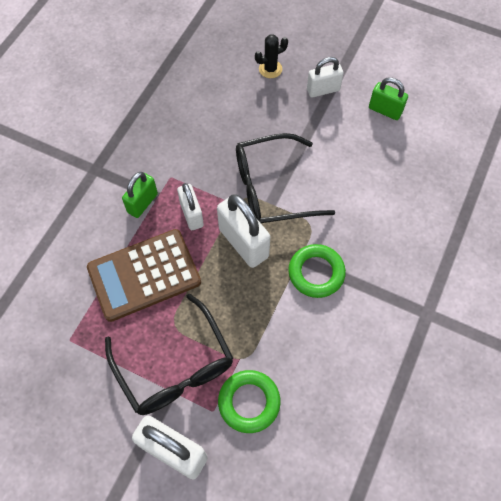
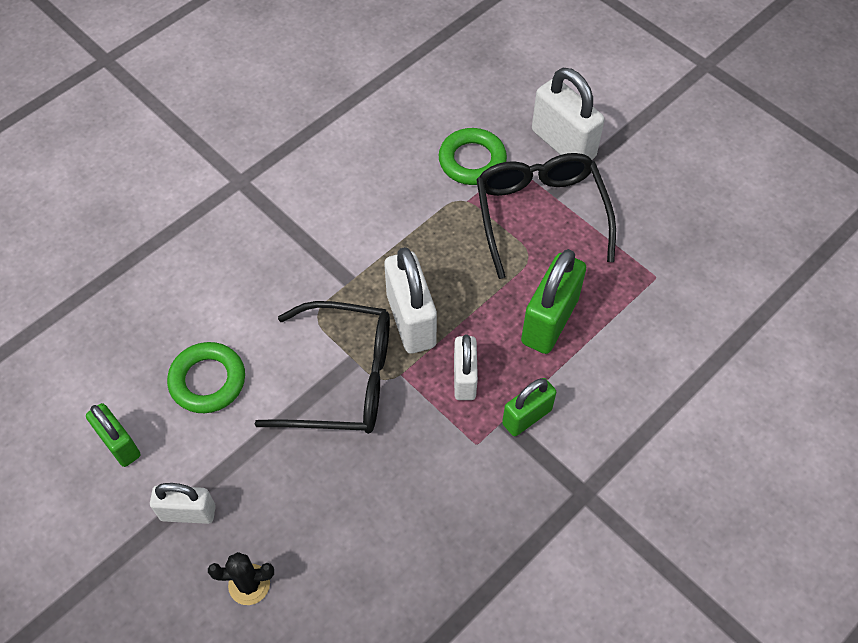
camera: 160 degrees left, 5 degrees down
(144, 275) = (549, 321): brown calculator -> green padlock
(316, 273) = (339, 258): green ring -> green ring (207, 381)

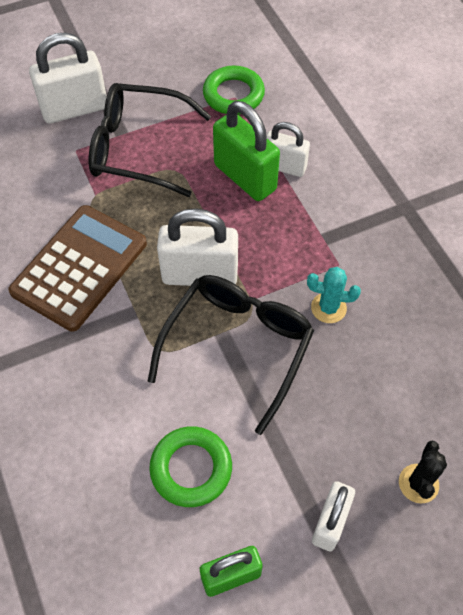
camera: 70 degrees left, 0 degrees up
(379, 220) = (79, 267): none -> brown calculator
(418, 448) = (328, 308): none -> turquoise cactus
(464, 378) = (274, 253): white padlock -> white padlock (284, 167)
(472, 161) = (54, 177): green ring -> green ring (233, 95)
(527, 417) = (327, 222): green padlock -> none

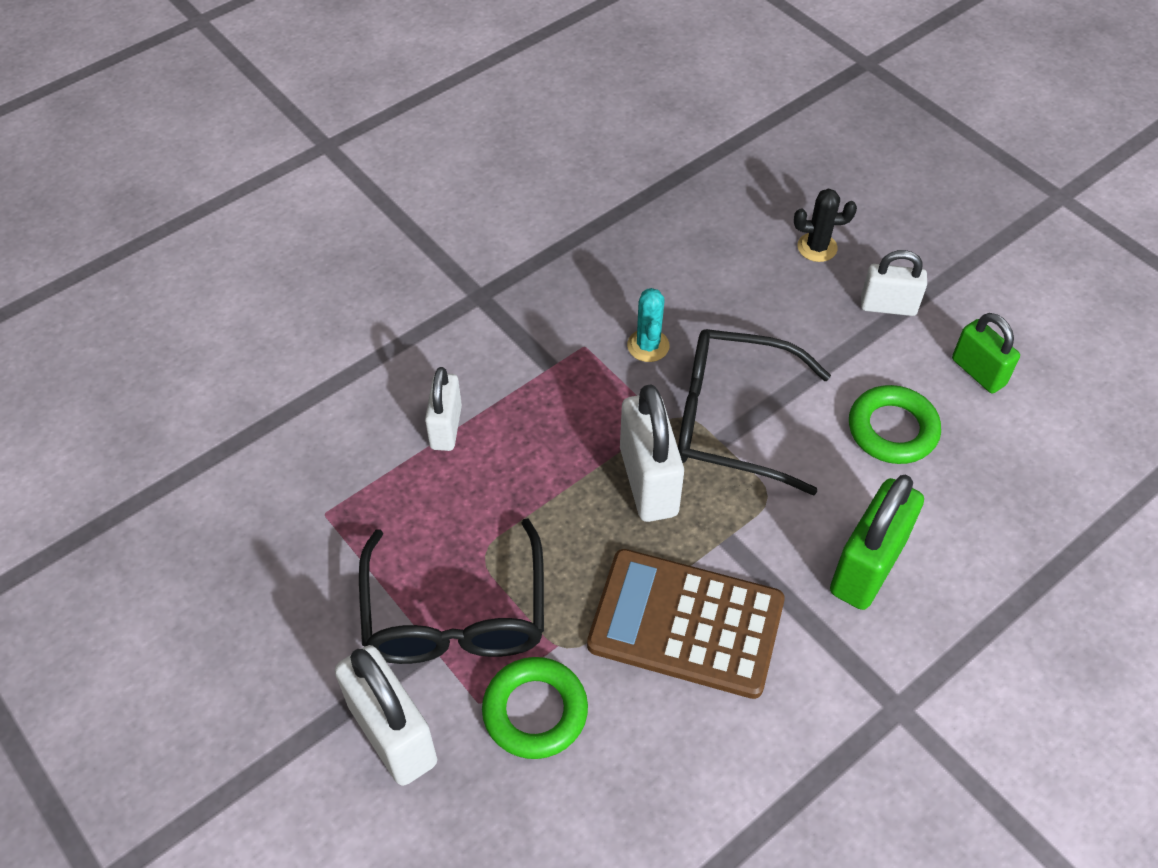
camera: 105 degrees left, 5 degrees down
(233, 95) = (320, 516): green ring -> green ring (535, 711)
(245, 177) = (476, 467): green padlock -> green padlock (867, 566)

